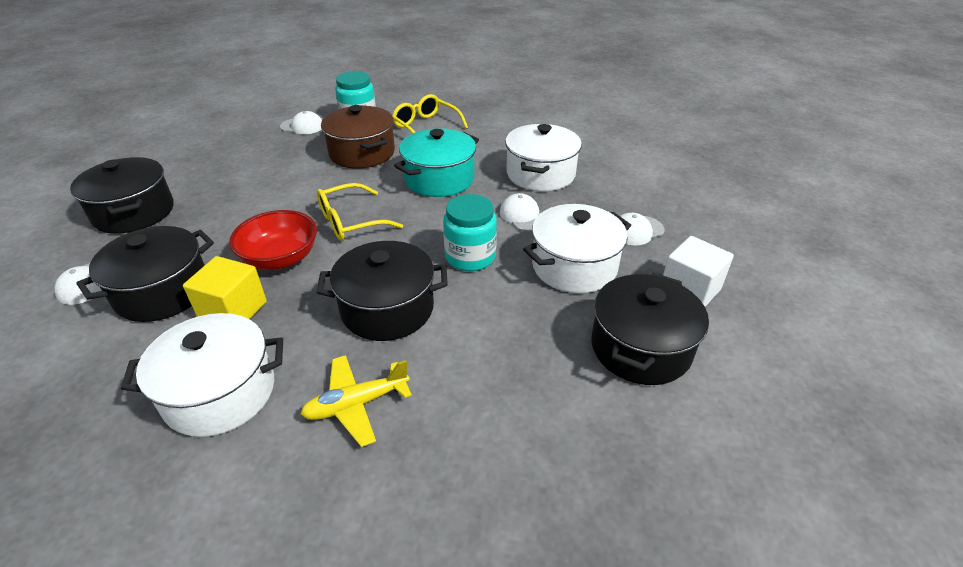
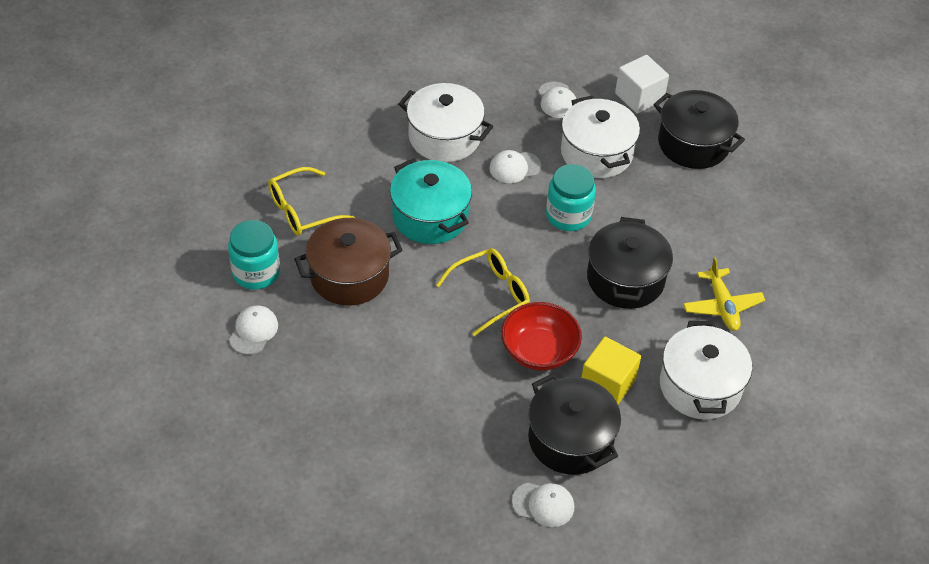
camera: 80 degrees left, 10 degrees up
(134, 212) = (420, 486): black pot -> none
(351, 221) = (490, 294): yellow glasses -> yellow glasses turned 105 degrees counterclockwise

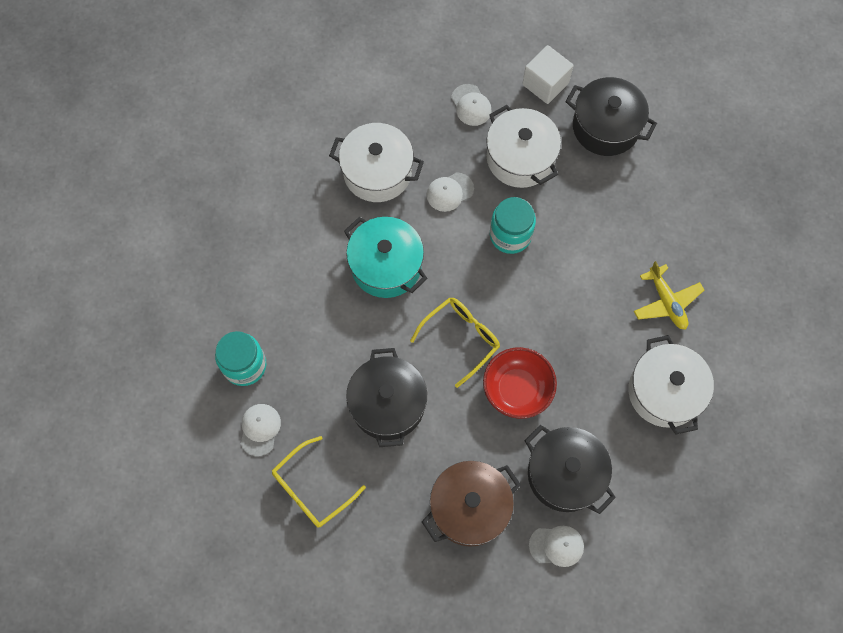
camera: 10 degrees left, 20 degrees up
(303, 210) = (268, 286): yellow glasses -> yellow glasses (312, 488)
(349, 276) = (330, 349): brown pot -> brown pot (469, 507)
(607, 384) = (584, 409): yellow cube -> none
(625, 279) = (576, 293): black pot -> black pot (388, 404)

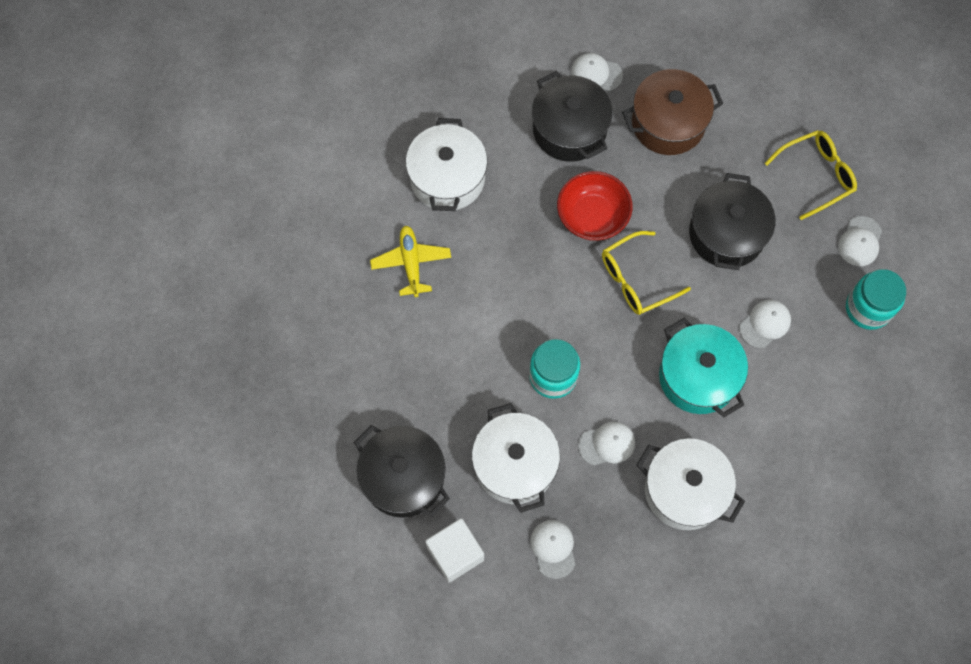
camera: 165 degrees left, 0 degrees up
(336, 327) = (765, 324): none -> white cap

